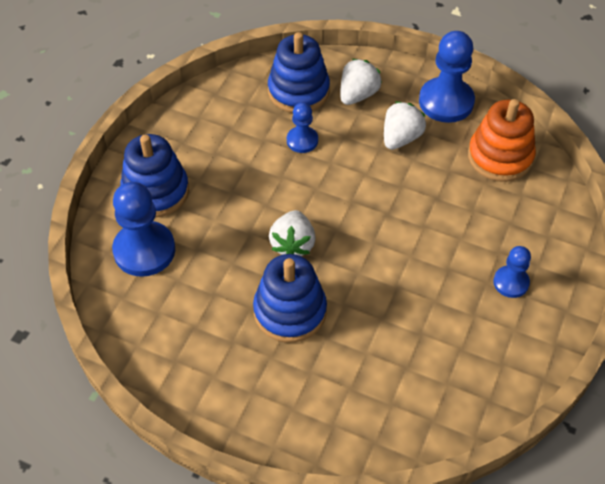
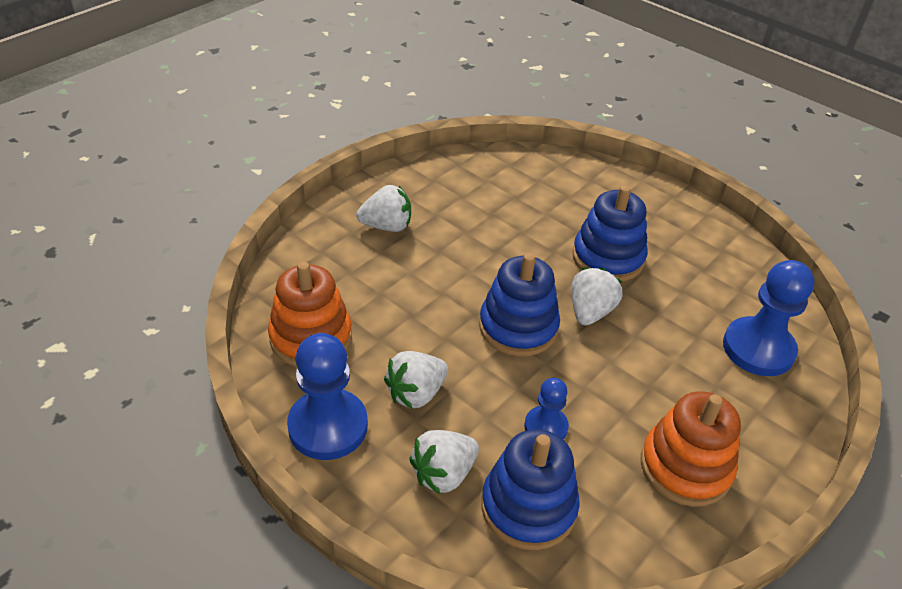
camera: 165 degrees left, 10 degrees down
(155, 191) = (748, 412): blue stacking toy -> blue stacking toy (518, 327)
(201, 140) = (685, 467): none -> orange stacking toy
(511, 282) = (387, 226): blue pawn -> white strawberry

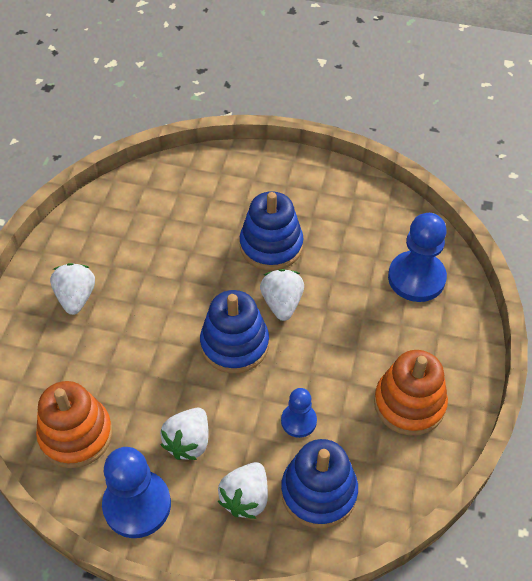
camera: 25 degrees left, 10 degrees up
(387, 226) = (76, 297): white strawberry -> white strawberry turned 60 degrees counterclockwise

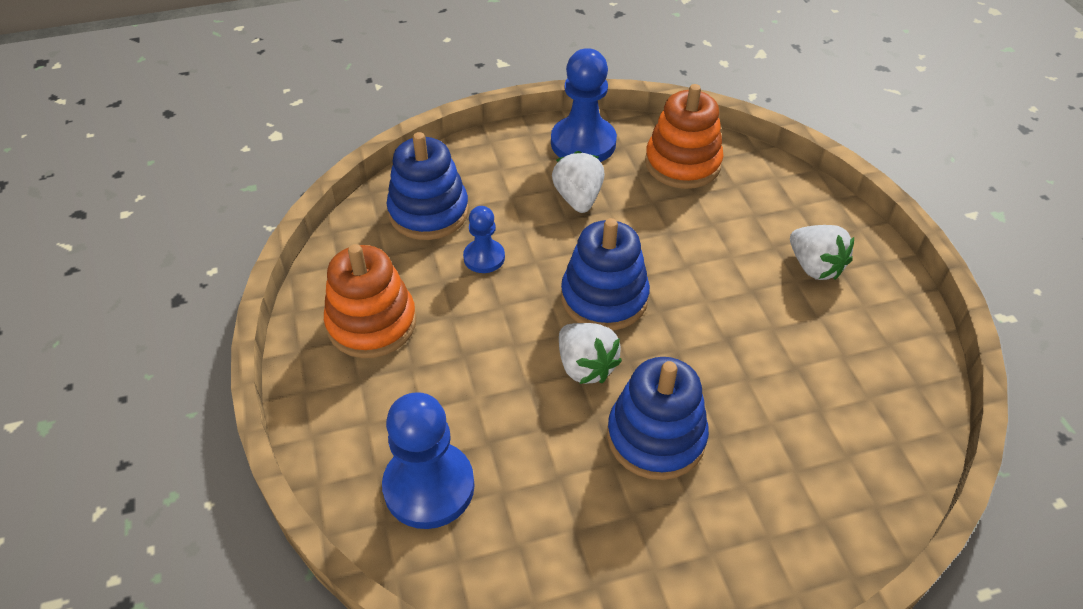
camera: 150 degrees right, 5 degrees down
(245, 498) = (493, 182): white strawberry -> none

